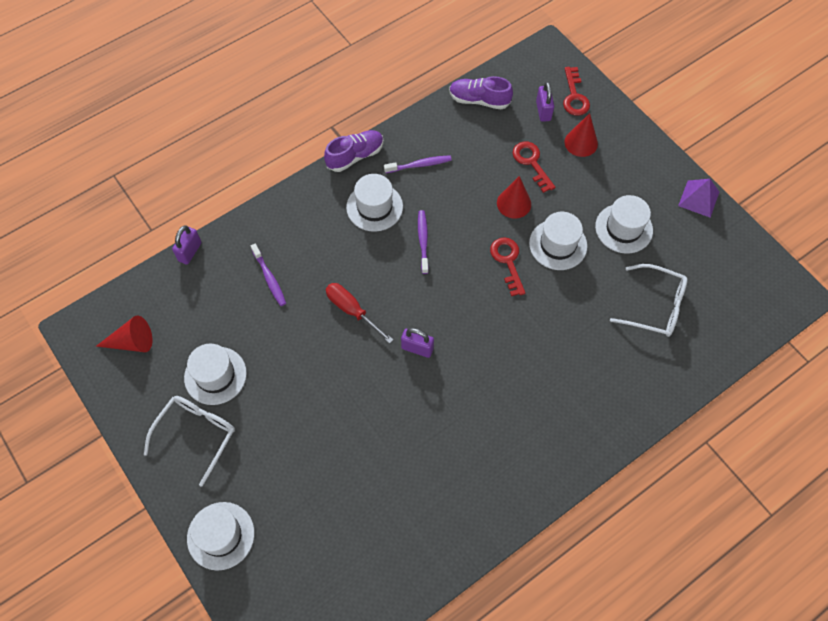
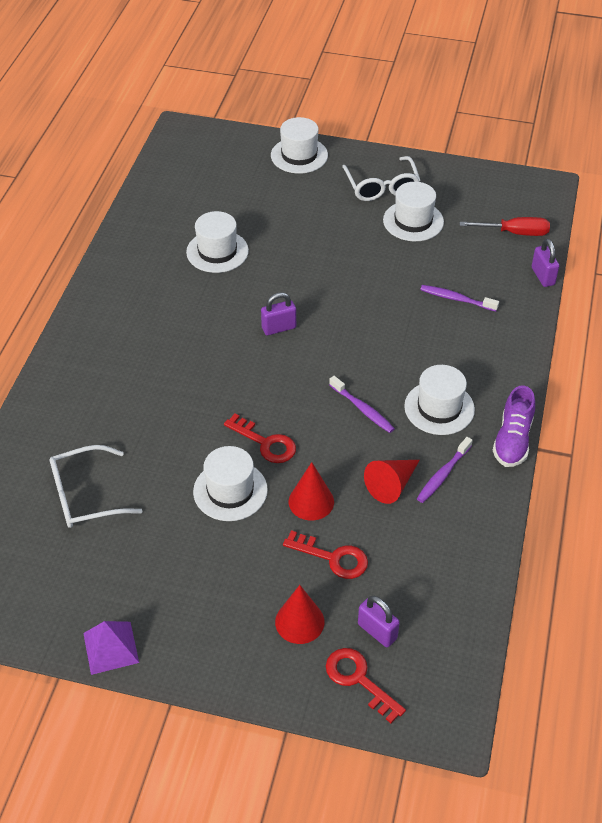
camera: 140 degrees right, 15 degrees down
(132, 342) = (498, 203): red cone -> red cone (391, 485)
(352, 310) = (362, 320): red screwdriver -> red screwdriver (515, 233)
(479, 100) = (460, 591): purple shoe -> none
(624, 228) = (174, 553): white hat -> white hat (217, 251)

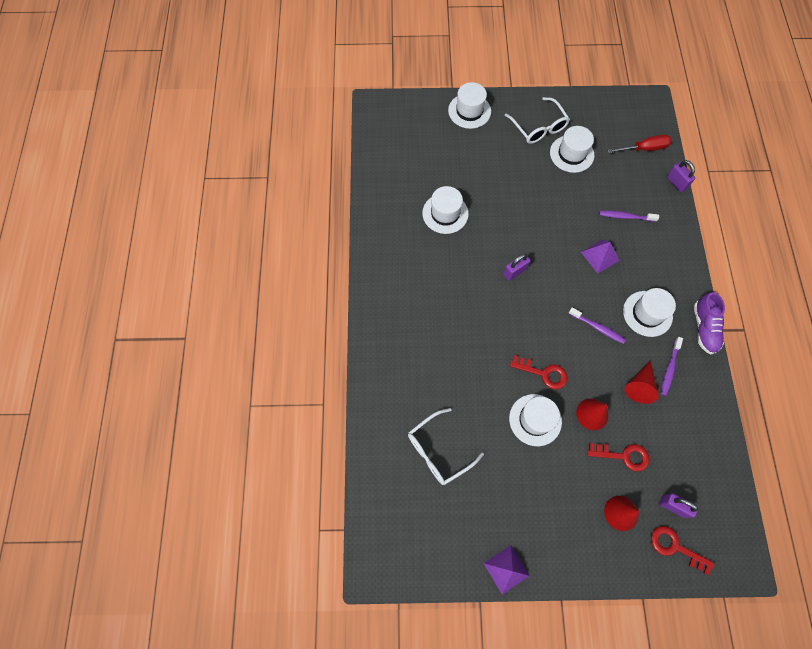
camera: 15 degrees left, 20 degrees up
(402, 333) = (600, 256): none -> purple pyramid

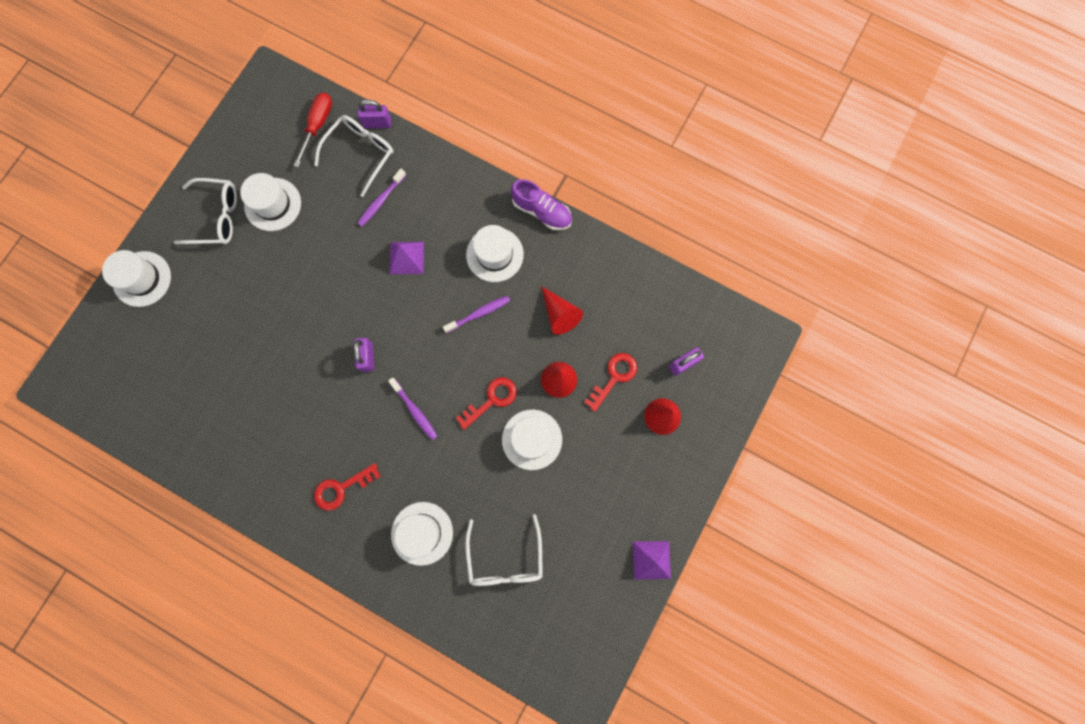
camera: 60 degrees left, 10 degrees up
(445, 213) = (252, 388): white hat -> white hat (422, 533)
(647, 185) = (360, 154): none -> white glasses
(669, 368) = (560, 274): purple toothbrush -> purple toothbrush (414, 411)
(675, 547) = (717, 388): red key -> red key (341, 488)

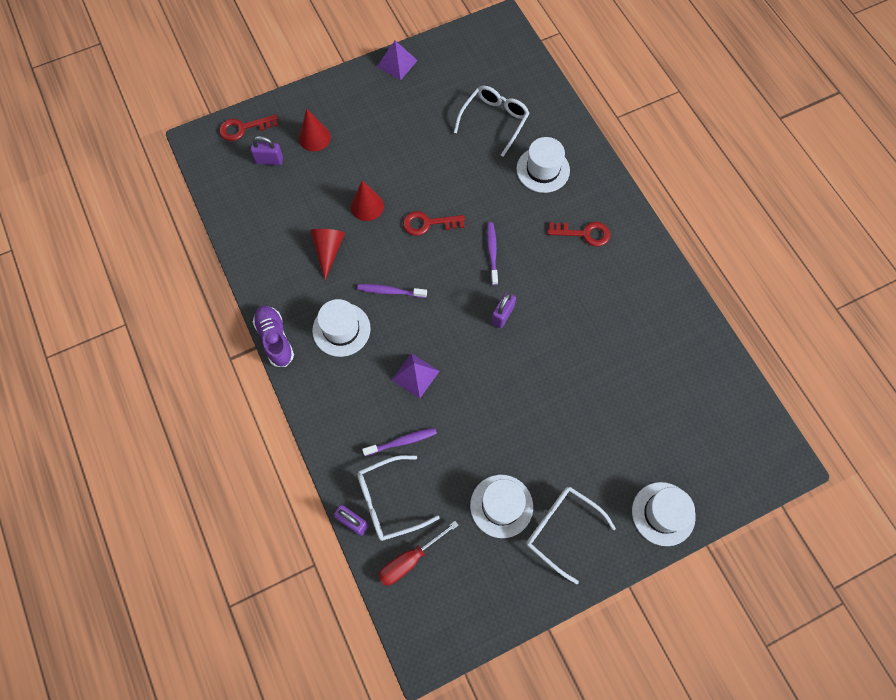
camera: 145 degrees left, 10 degrees down
(532, 439) = (419, 180): white hat -> none
(614, 377) = (326, 182): red key -> red key (243, 128)

